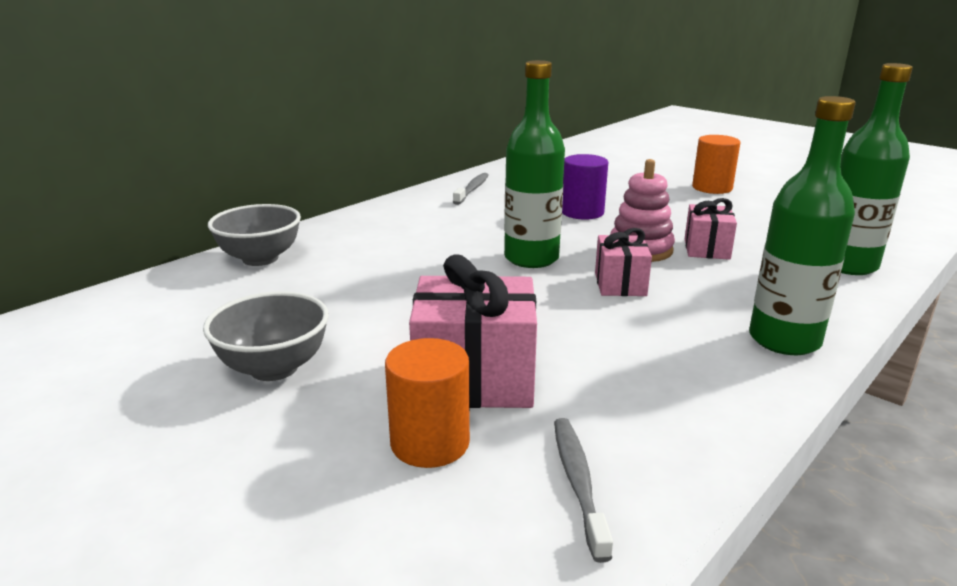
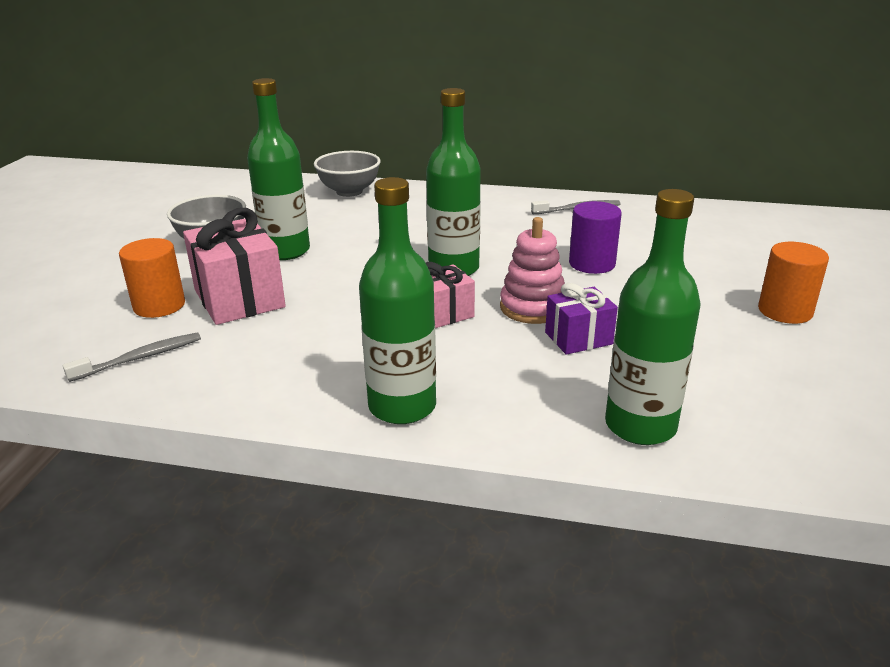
camera: 60 degrees right, 5 degrees up
(375, 326) = (285, 251): none -> green bottle
(706, 249) = (578, 338): pink gift -> purple gift

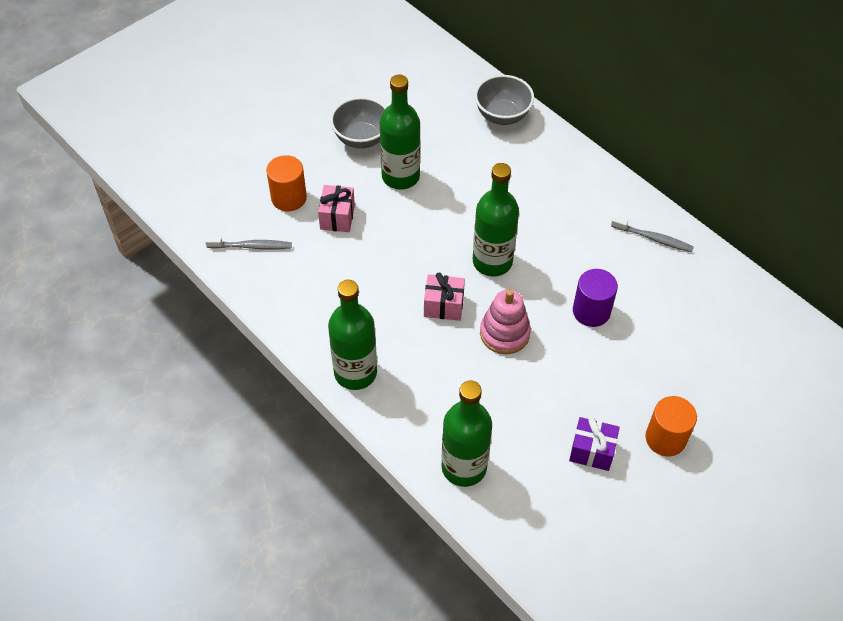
camera: 35 degrees right, 25 degrees up
(239, 299) = (337, 217): pink gift -> pink gift, size x0.59
(578, 338) = (503, 379): purple gift -> purple gift (592, 451)

